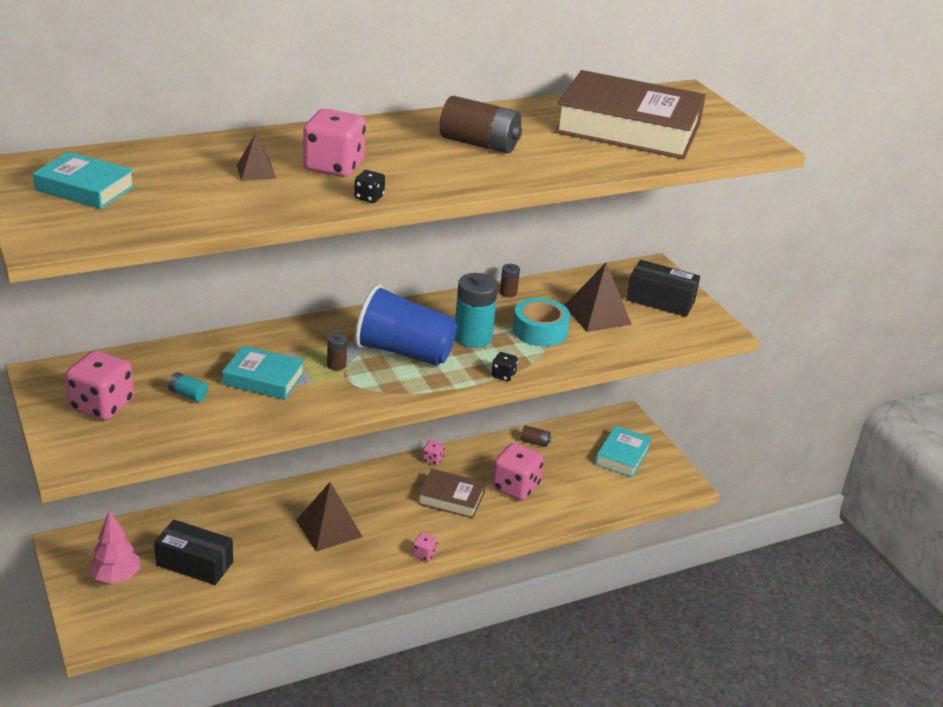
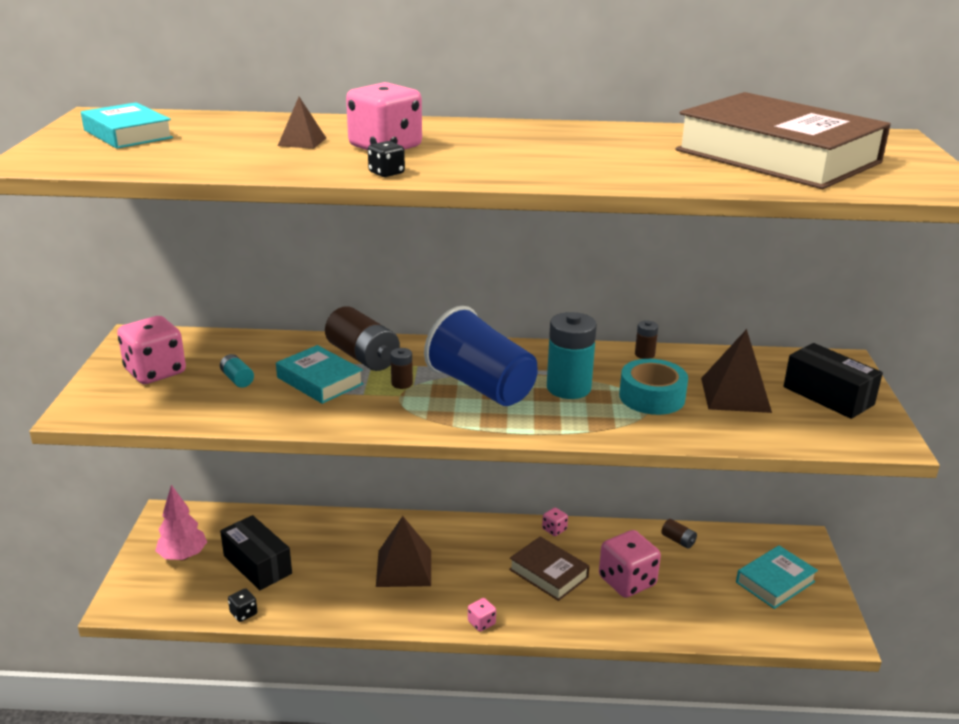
camera: 30 degrees right, 5 degrees down
(479, 144) = (571, 149): brown battery -> brown battery (363, 357)
(503, 375) = (572, 431): black dice -> black dice (243, 613)

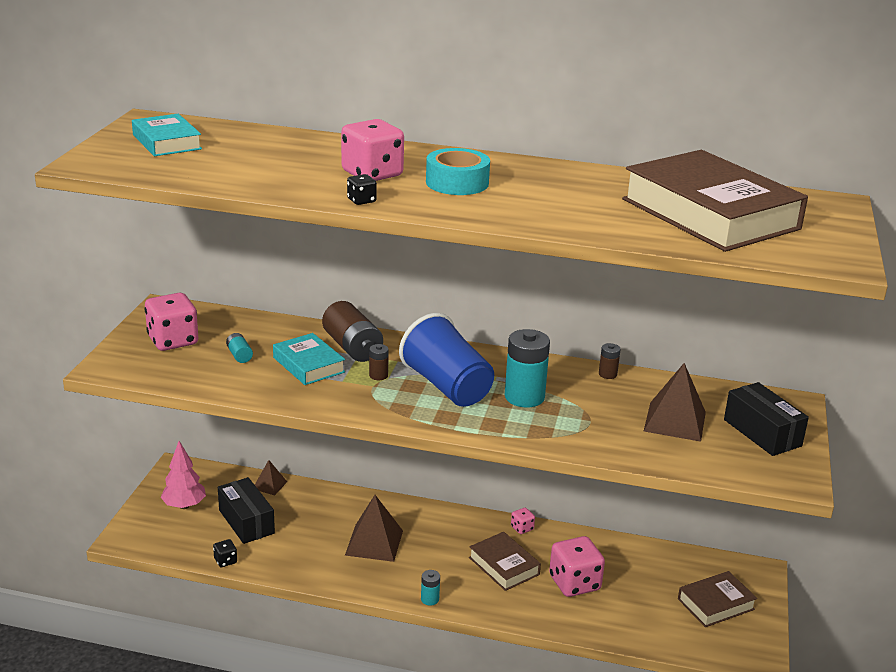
camera: 10 degrees right, 0 degrees up
(302, 142) = (305, 162): brown pyramid -> brown pyramid (269, 485)
(481, 623) = (430, 599): pink dice -> turquoise battery
(652, 397) = (596, 414): turquoise tape -> turquoise tape (457, 183)
(678, 540) = (636, 554): brown battery -> none
(775, 582) = (715, 604): turquoise book -> brown book

